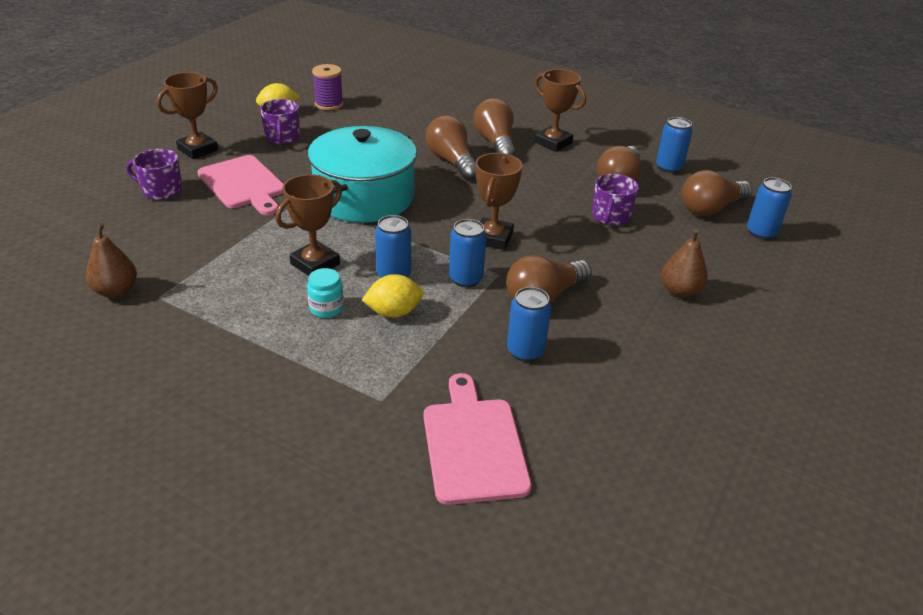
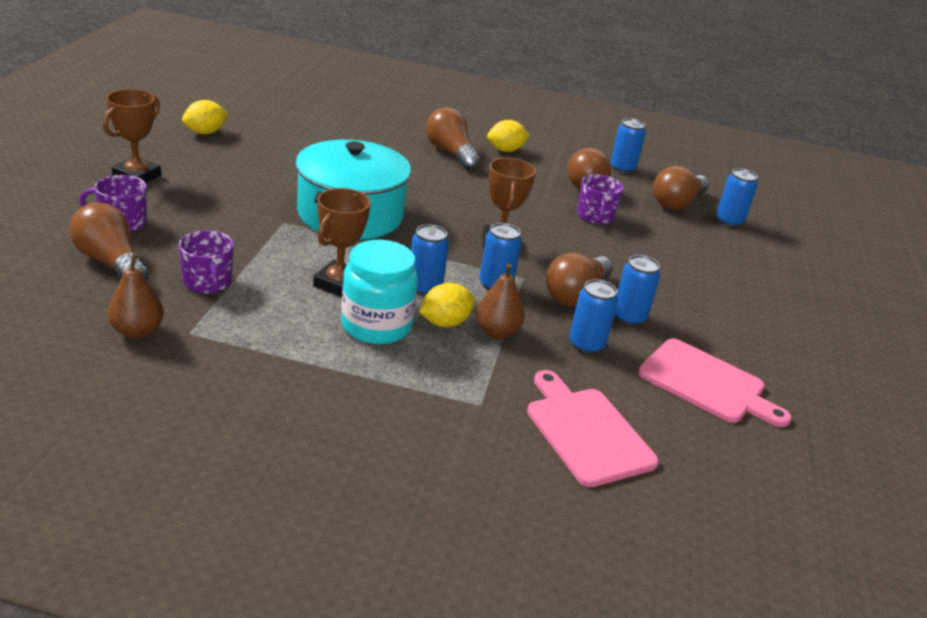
camera: 20 degrees left, 5 degrees down
(243, 184) = (212, 210): pink cutting board -> pink cutting board (706, 383)
(282, 137) = (226, 158): purple mug -> purple mug (208, 282)
(326, 308) = (376, 326): turquoise jar -> turquoise jar, size x1.98
(329, 104) = (256, 121): purple spool -> none
(451, 161) = (418, 173): brown light bulb -> brown light bulb (111, 262)
(553, 143) = (505, 150): brown trophy -> yellow lemon
(587, 327) = (629, 317): none -> blue can
(680, 291) = (689, 278): brown pear -> brown pear (496, 332)

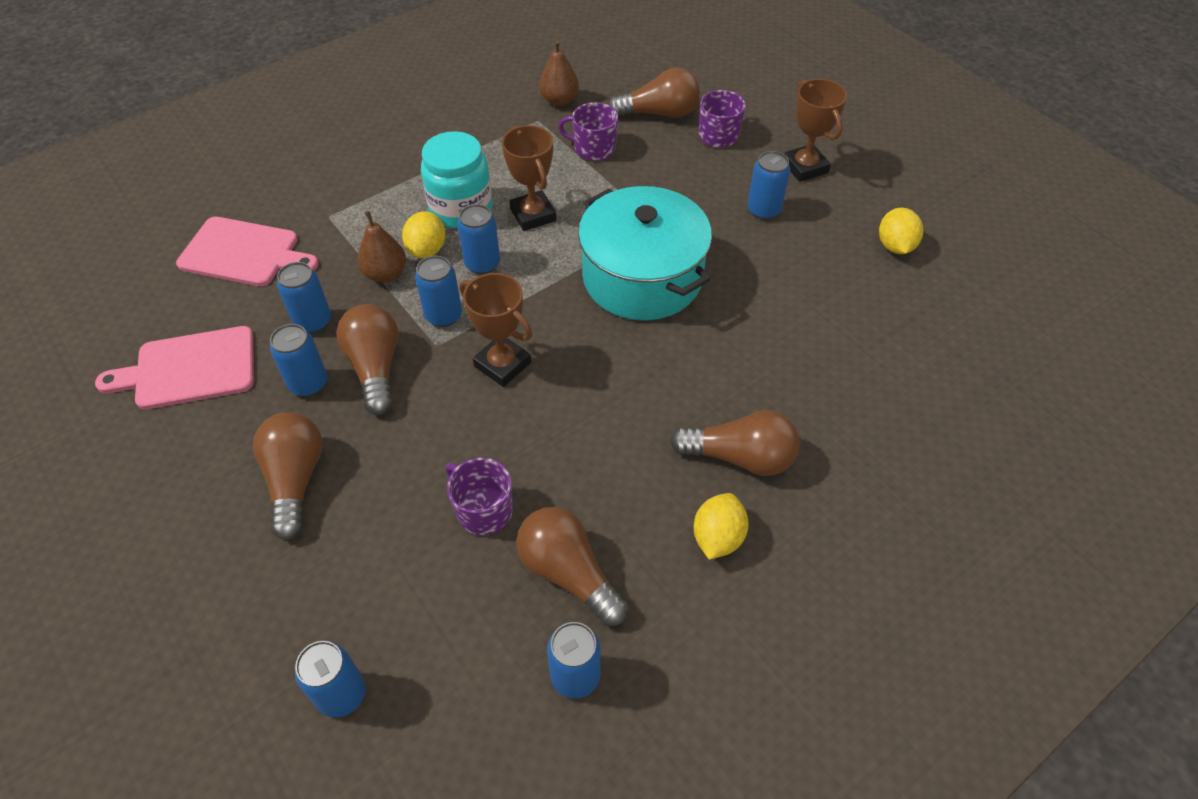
camera: 135 degrees right, 20 degrees up
(215, 183) = (763, 210): none -> blue can
(677, 203) = (435, 662): brown light bulb -> brown light bulb (295, 480)

